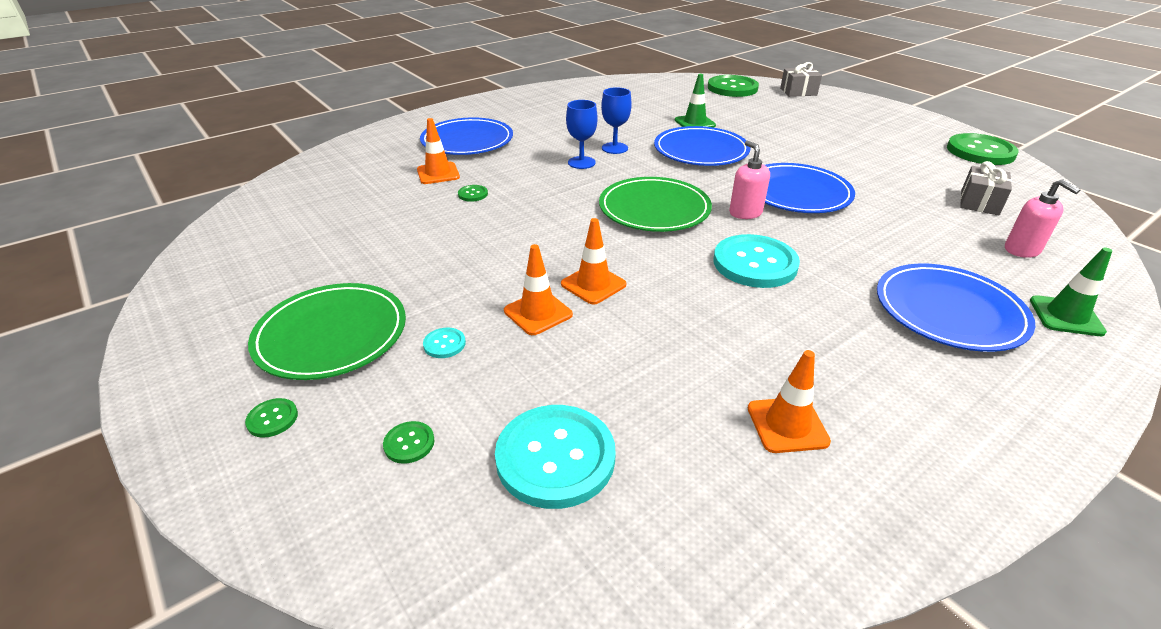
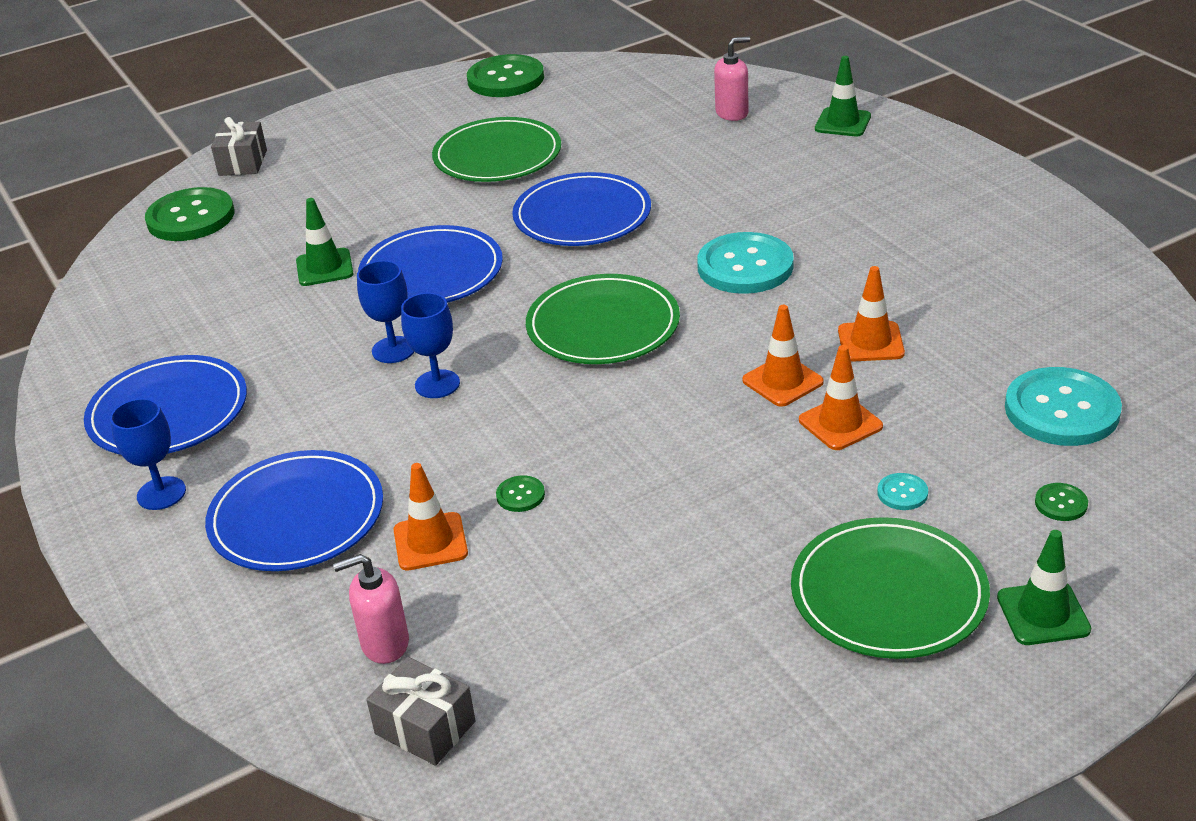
camera: 80 degrees left, 0 degrees up
(272, 419) = (1043, 613): green button -> green traffic cone
(491, 112) = (161, 493): none -> blue goblet
(745, 213) = (627, 258): pink soap dispenser -> pink soap dispenser (384, 643)
(787, 425) = (1001, 283): orange traffic cone -> orange traffic cone (870, 342)
(861, 158) = (497, 156): none -> green plate
(949, 311) = (835, 174): blue plate -> blue plate (168, 412)
(979, 202) = (632, 110): grey gift -> grey gift (425, 728)

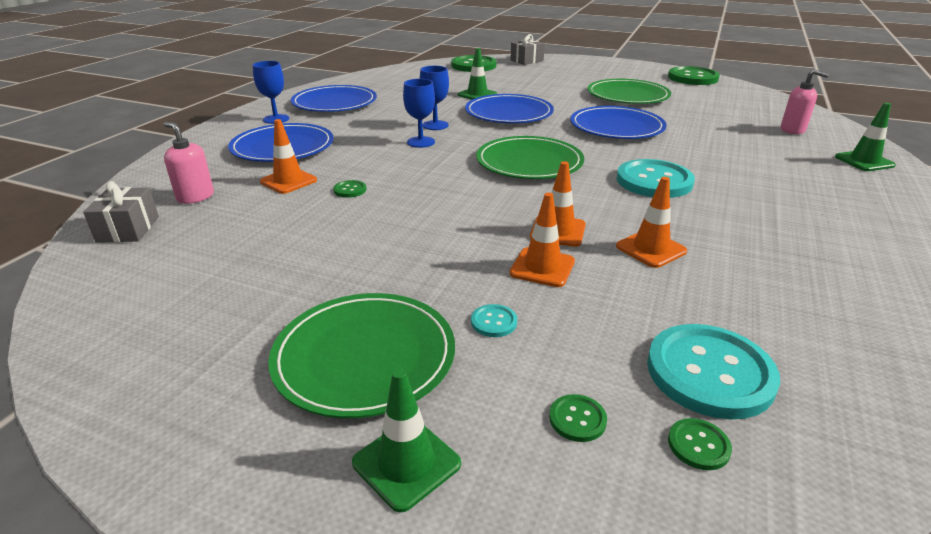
camera: 50 degrees right, 5 degrees down
(1127, 459) = (698, 445): none -> green button

